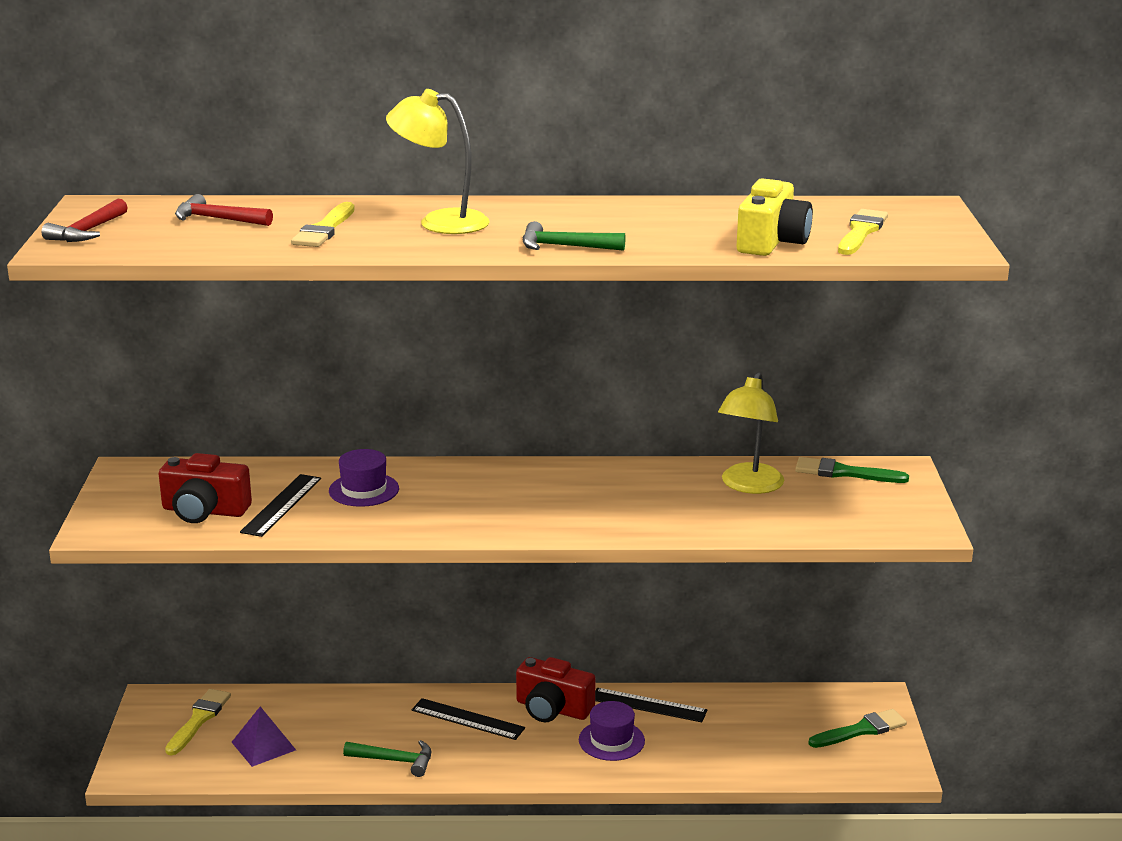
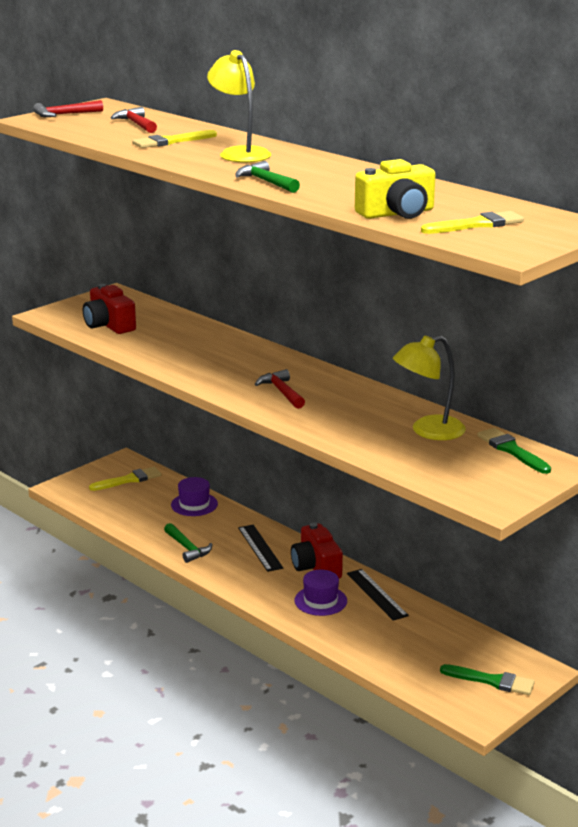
camera: 45 degrees right, 0 degrees up
(263, 746) = (137, 507): purple pyramid -> none
(281, 505) = (149, 336): black ruler -> none
(364, 490) = (204, 345): purple hat -> purple hat (194, 504)
(547, 506) = (282, 392): none -> red hammer

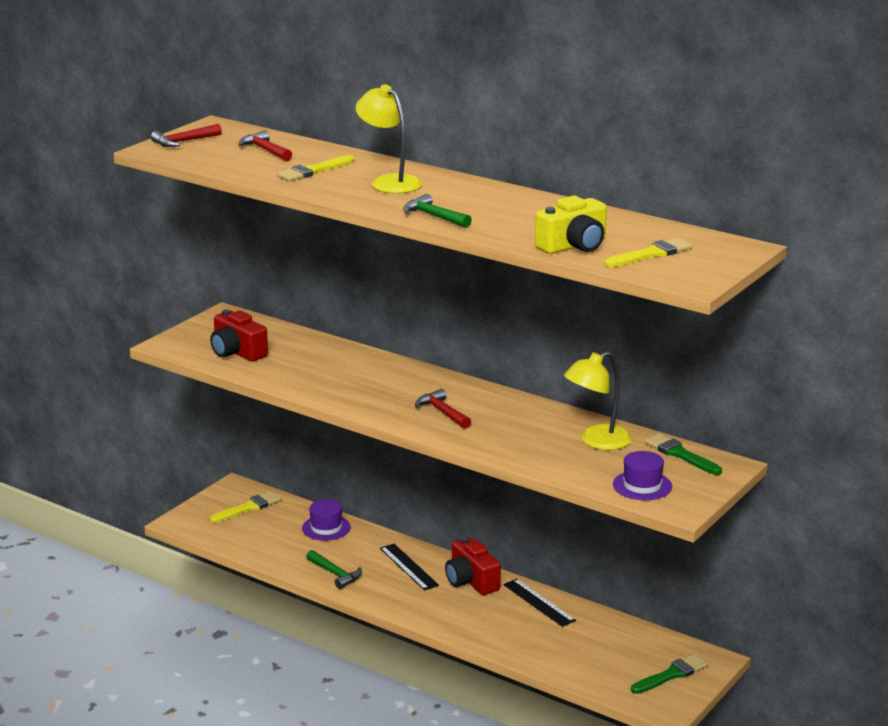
camera: 10 degrees left, 0 degrees up
(320, 601) = (486, 614): purple hat -> purple hat (642, 485)
(492, 681) = (671, 675): green brush -> green brush turned 45 degrees counterclockwise

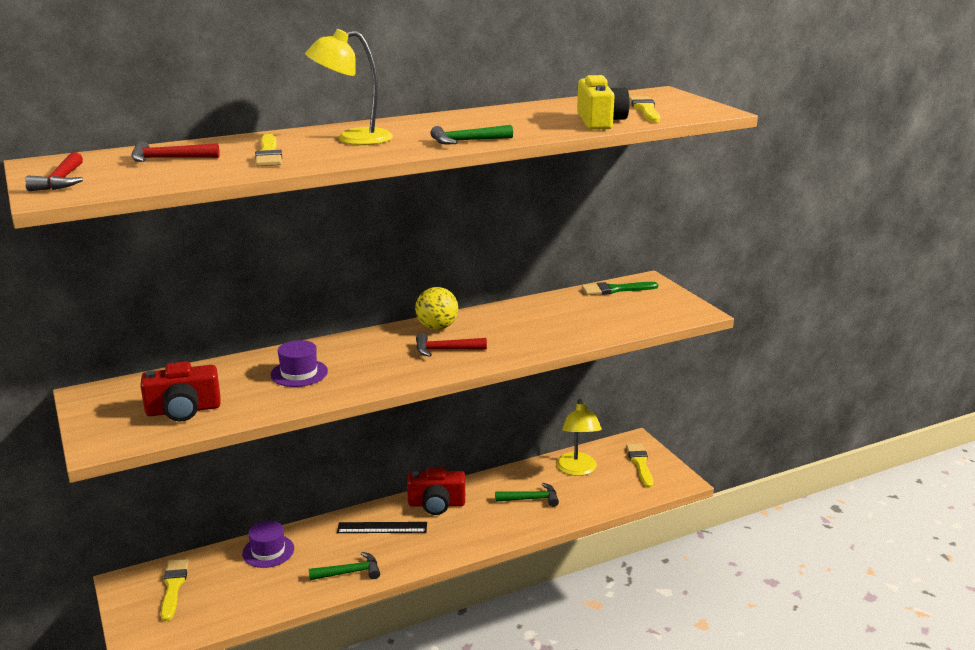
camera: 60 degrees left, 0 degrees up
(482, 396) = (437, 327): none -> yellow ball
(533, 628) = (531, 499): none -> green hammer
(539, 602) = (498, 484): black ruler -> none
(596, 441) = (565, 309): yellow lamp -> yellow lamp (577, 470)
(642, 485) = (651, 314): purple hat -> purple hat (299, 373)
(671, 675) = (640, 463): green brush -> yellow brush

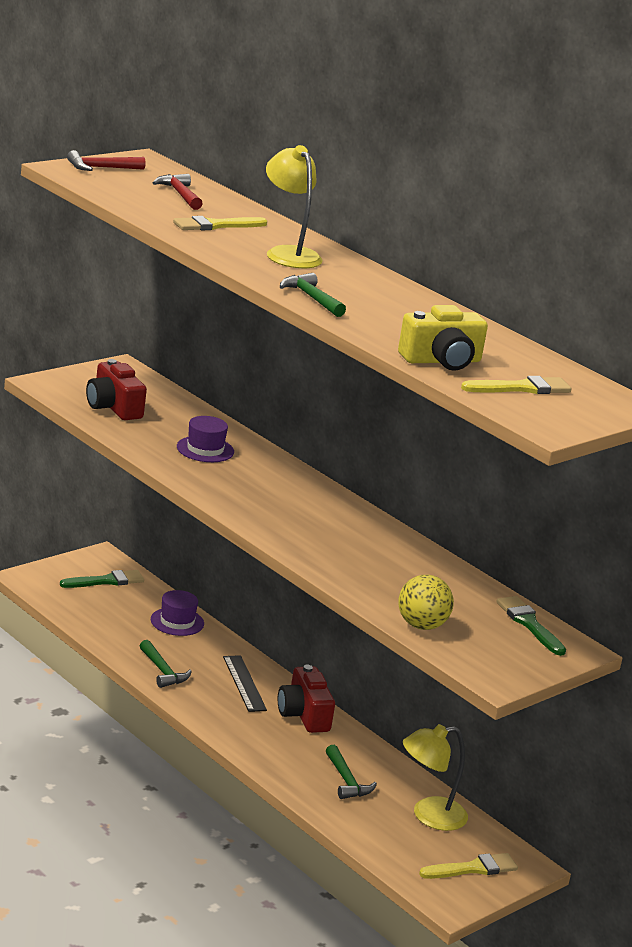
camera: 70 degrees right, 0 degrees up
(173, 587) = (106, 581): yellow brush -> green brush
(437, 327) = (346, 512): yellow ball -> yellow ball (421, 625)
(445, 350) = (294, 518): red hammer -> none

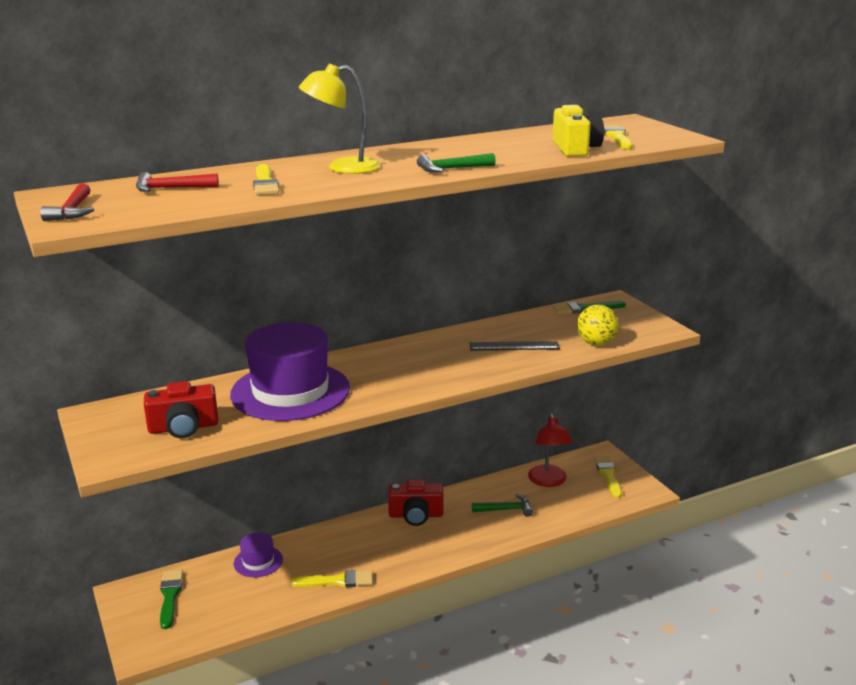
camera: 70 degrees left, 0 degrees up
(162, 671) = (337, 581): green hammer -> yellow brush
(205, 449) = (290, 391): purple hat -> purple hat, size x2.20
(244, 683) = (365, 538): black ruler -> black ruler (514, 346)
(429, 815) = (548, 481): yellow lamp -> red lamp

